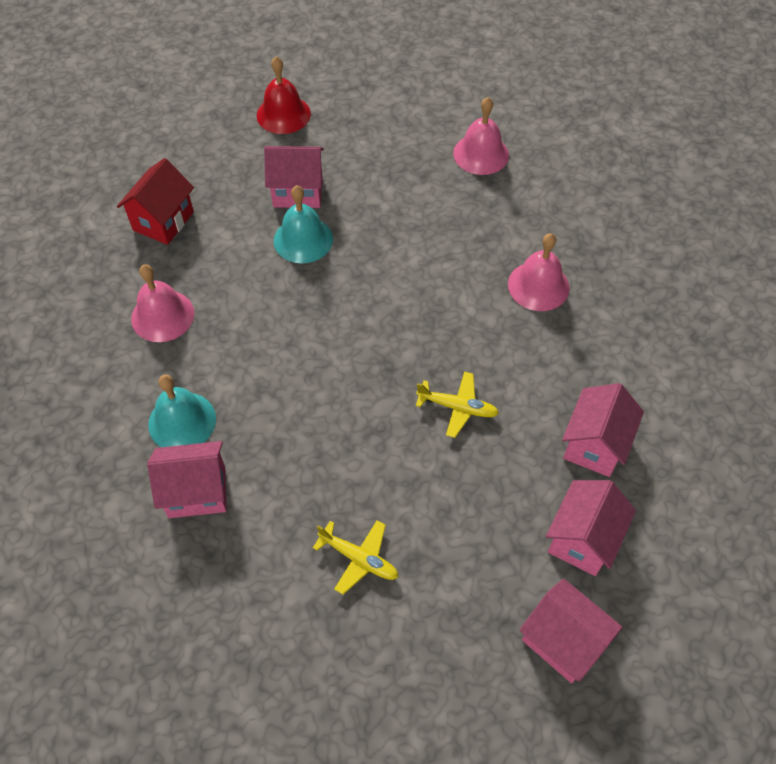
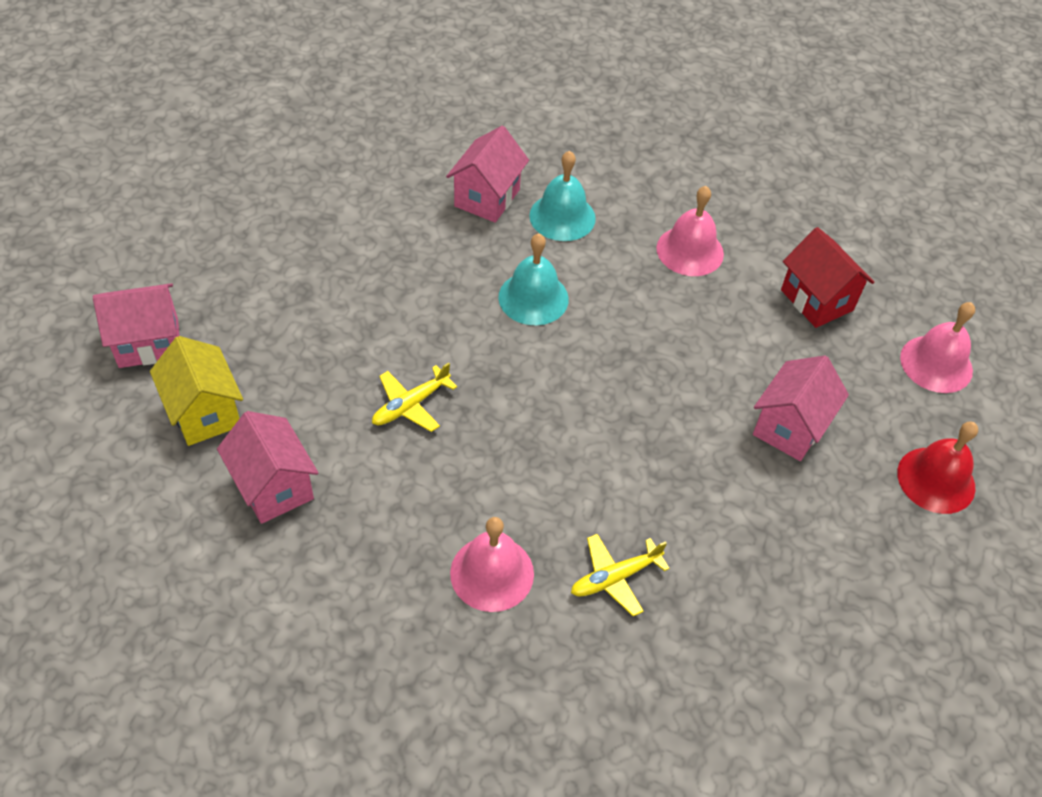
camera: 120 degrees right, 5 degrees down
(303, 239) = (714, 397): turquoise bell -> turquoise bell (533, 298)
(358, 558) = (339, 261): yellow plane -> yellow plane (615, 577)
(481, 154) = (740, 655): pink bell -> pink bell (936, 364)
(582, 539) = (205, 413): pink house -> yellow house

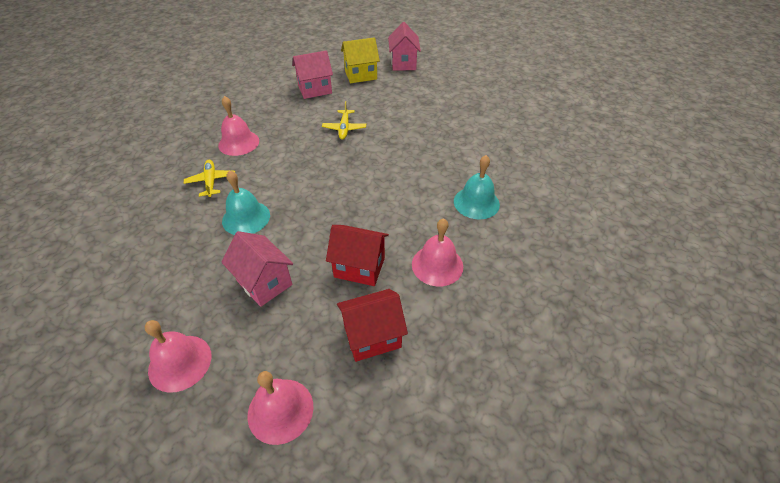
camera: 105 degrees right, 5 degrees down
(411, 405) = (344, 128): yellow plane -> yellow plane turned 150 degrees counterclockwise
(487, 198) = (495, 171): pink house -> none
(533, 298) = (406, 179): turquoise bell -> turquoise bell (246, 218)
(724, 328) = (359, 267): none -> red house
(936, 480) = (180, 362): red bell -> pink bell

